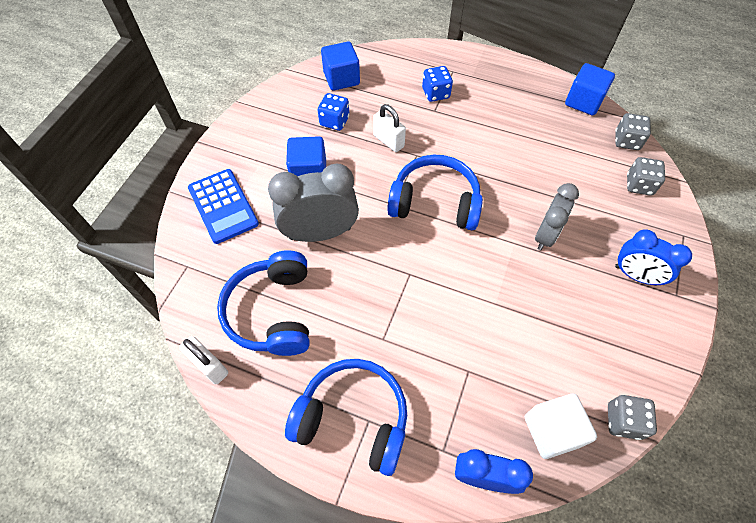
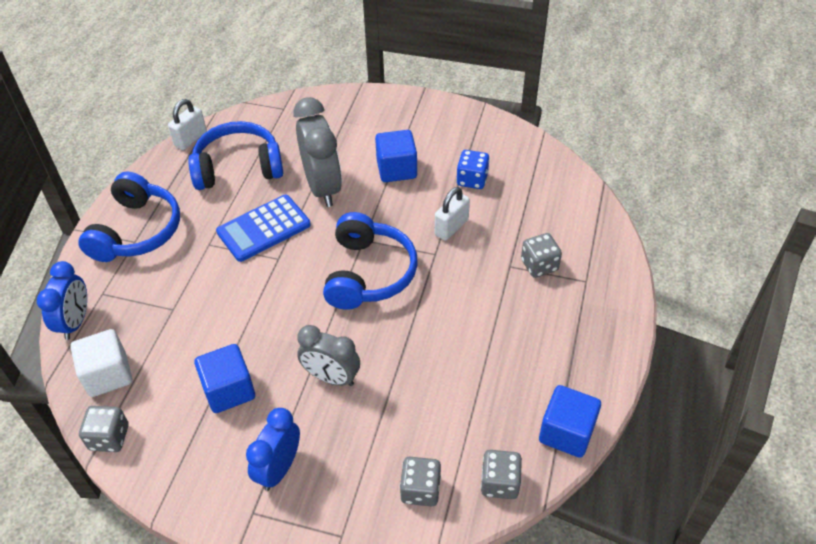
camera: 85 degrees right, 10 degrees down
(223, 206) = (348, 118): blue calculator -> blue calculator (264, 229)
(341, 78) = (541, 177): blue cube -> blue cube (229, 390)
(435, 93) = (539, 265): blue dice -> grey dice

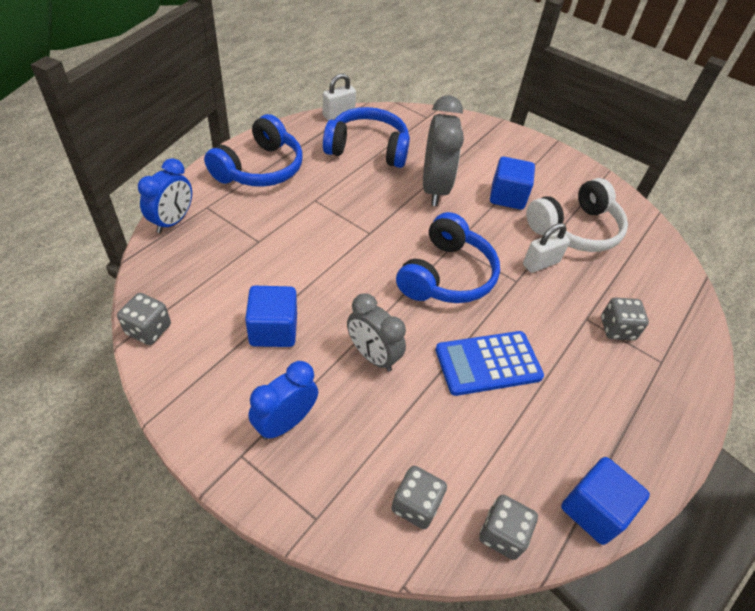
camera: 15 degrees right, 0 degrees up
(108, 375) = (176, 275): white cube -> none
(264, 229) = (368, 204): blue calculator -> blue calculator (488, 363)
(472, 180) = (575, 229): blue dice -> white headphones

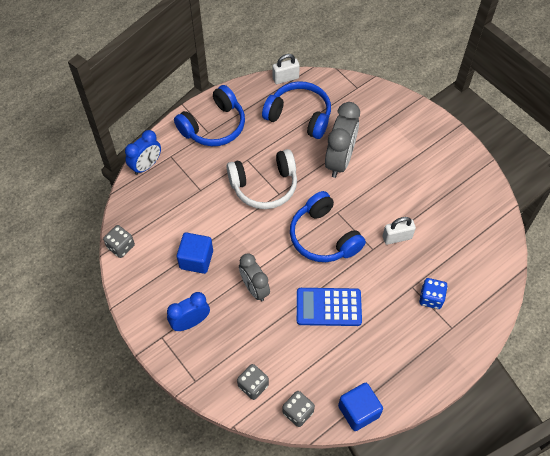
camera: 20 degrees right, 10 degrees up
(446, 275) = (323, 237): blue headphones -> blue headphones turned 105 degrees clockwise
(507, 197) = (394, 175): blue cube -> none
(575, 229) = (437, 212): white headphones -> white headphones (264, 186)
(617, 329) = (431, 298): grey dice -> blue dice

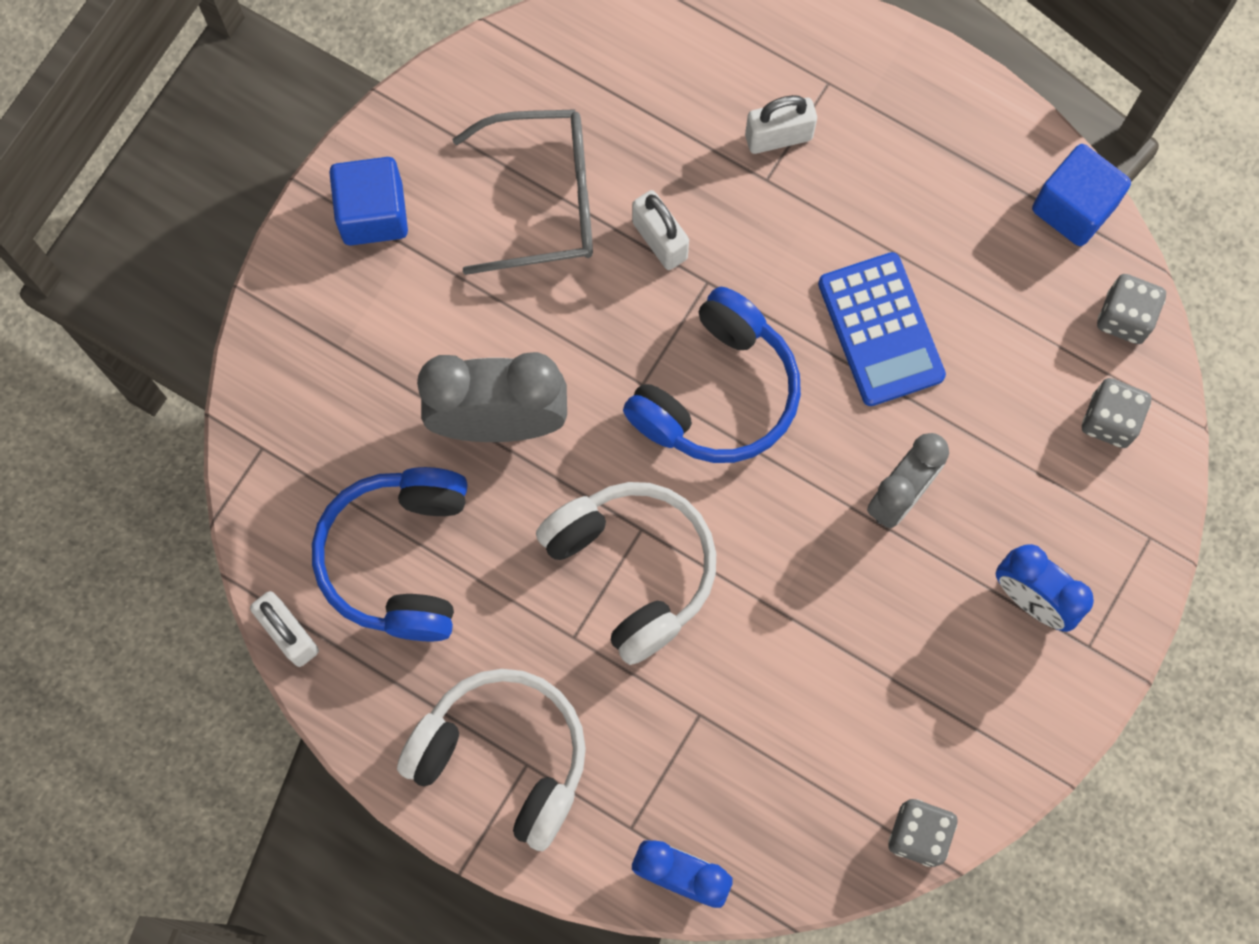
camera: 110 degrees left, 15 degrees up
(196, 259) = (882, 648): blue cube -> blue cube (373, 213)
(214, 126) = (503, 757): blue headphones -> white headphones
(428, 202) = (544, 199): none -> grey glasses
(431, 298) = (778, 137): blue dice -> white padlock

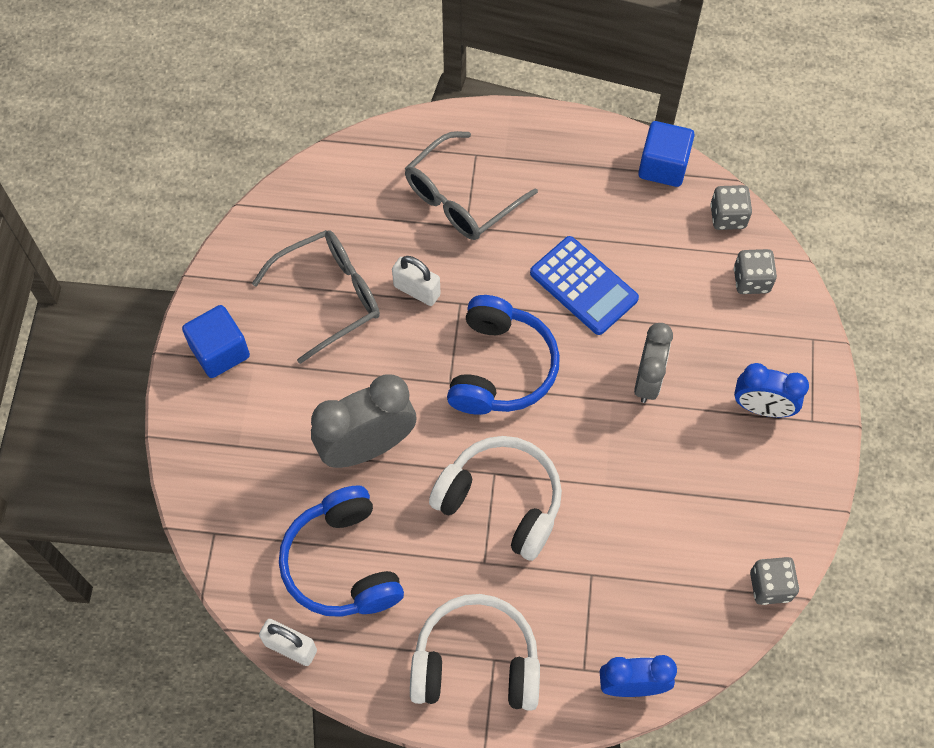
camera: 25 degrees left, 10 degrees down
(778, 137) = (461, 198): white padlock -> grey glasses

